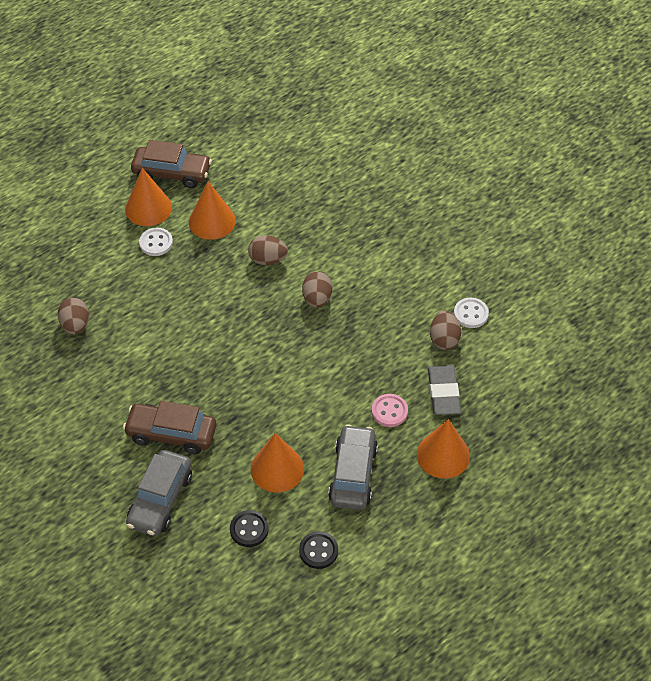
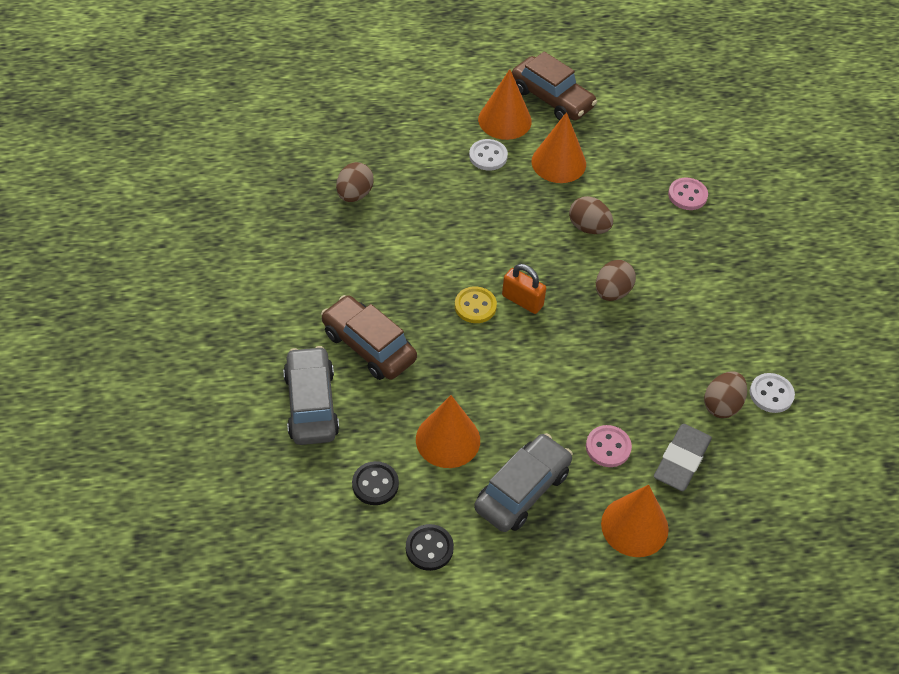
camera: 30 degrees right, 0 degrees up
(160, 499) = (311, 404): grey car -> grey car turned 120 degrees clockwise
(227, 362) = (475, 306): none -> yellow button
(258, 339) = (522, 301): none -> orange padlock
(321, 199) = (687, 195): none -> pink button

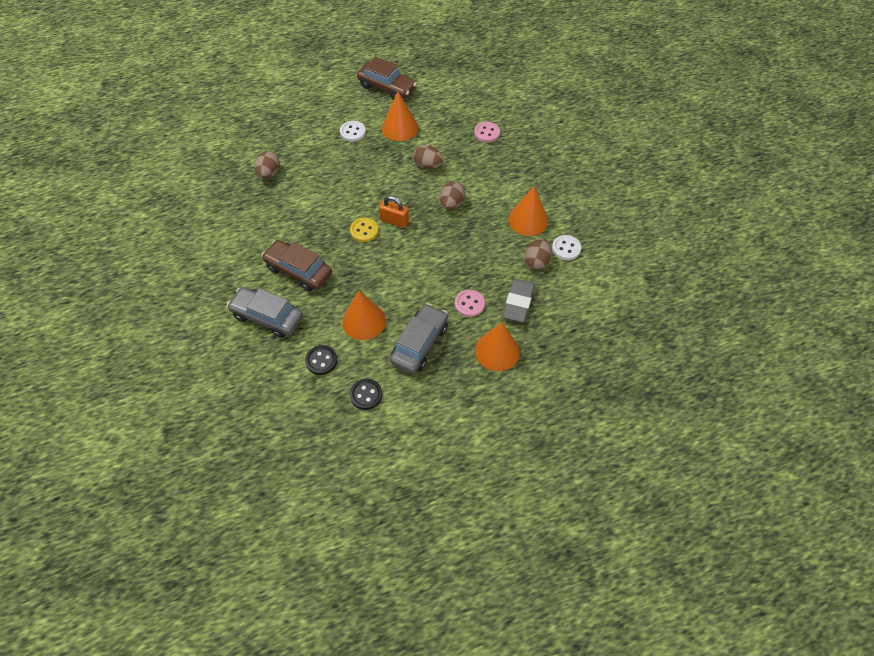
camera: 10 degrees left, 5 degrees up
(311, 404) = (267, 317): grey car -> grey car turned 45 degrees counterclockwise
(504, 120) = (359, 107): orange cone -> orange cone (528, 220)

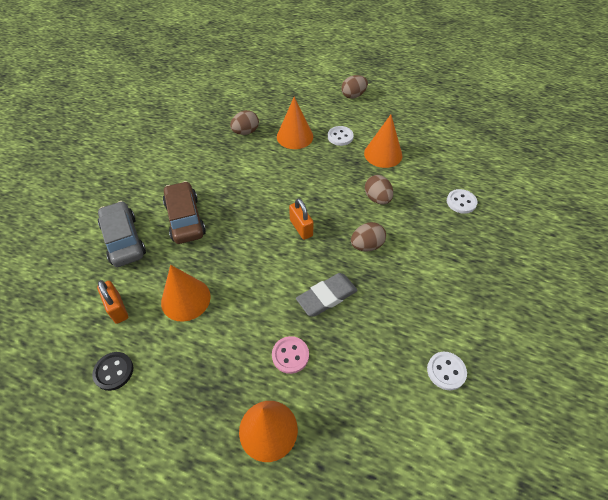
camera: 40 degrees right, 5 degrees down
(321, 360) = (117, 308): black button -> orange padlock
(364, 230) = (268, 220): yellow button -> none
(387, 87) = (403, 118): brown car -> none
(419, 343) = (207, 359): grey car -> none
(487, 133) = (461, 202): pink button -> white button
(518, 302) = (340, 392): grey eraser -> grey eraser (327, 296)
(528, 220) = (429, 311): orange cone -> orange cone (295, 136)
(536, 262) = (399, 362): brown egg -> brown egg (353, 95)

